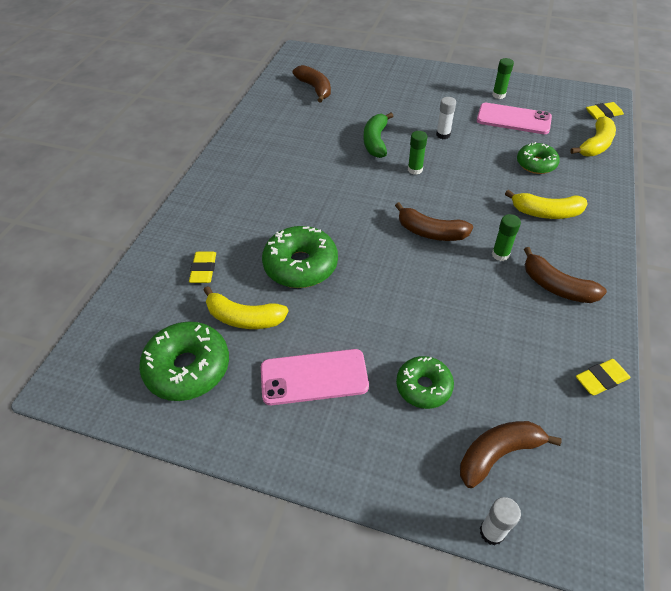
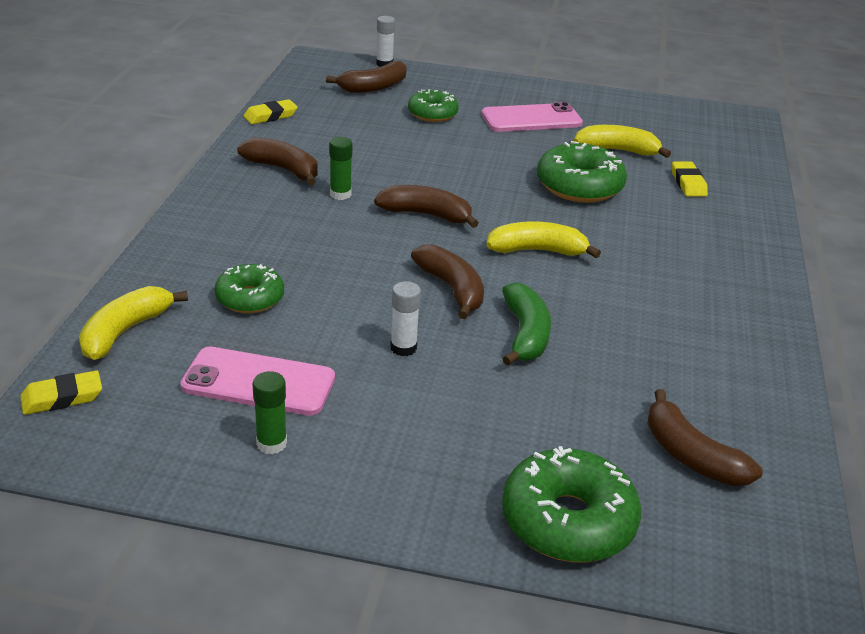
camera: 170 degrees right, 15 degrees down
(188, 368) = (647, 124): green donut -> green donut (568, 521)
(415, 169) = (452, 289): green glue stick -> brown banana
(546, 212) = (263, 235): yellow banana -> yellow banana (537, 250)

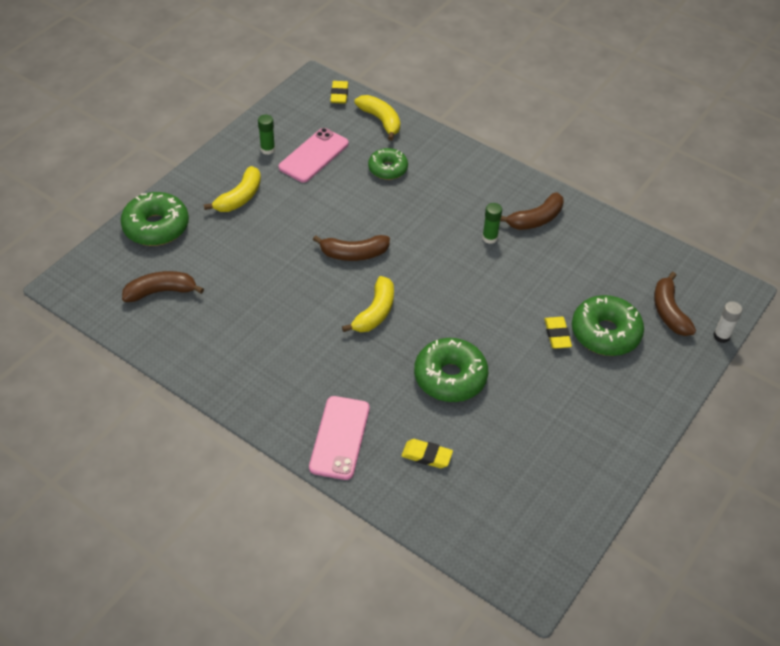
camera: 115 degrees right, 15 degrees up
(270, 116) = (625, 234): yellow eraser -> yellow eraser (557, 335)
(403, 348) = (310, 214): white glue stick -> none
(426, 215) = (445, 272): brown banana -> none
(432, 114) = (605, 333): green donut -> green donut, size x1.58
(525, 334) = (293, 269): green banana -> none
(531, 119) = (577, 399): pink phone -> pink phone (339, 437)
(617, 150) = (499, 434): yellow banana -> yellow banana (240, 197)

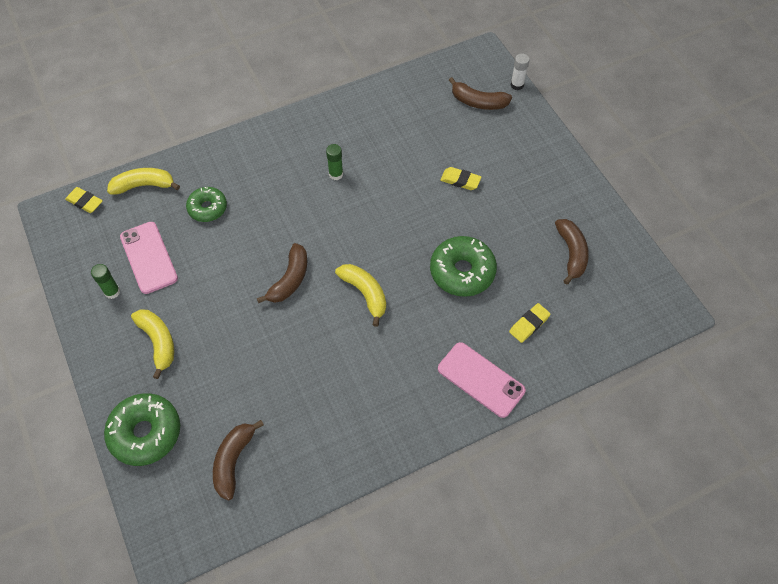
camera: 60 degrees left, 10 degrees up
(536, 219) = (336, 134): brown banana -> brown banana (571, 253)
(605, 333) = (476, 150): green donut -> none

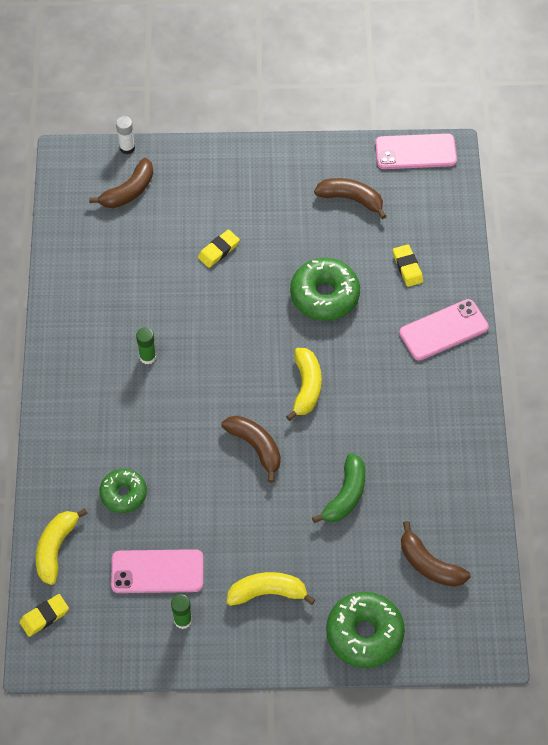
camera: 65 degrees left, 0 degrees up
(274, 365) = (345, 495): none -> green banana
(365, 293) = (306, 387): yellow banana -> yellow banana turned 105 degrees clockwise
(655, 283) = (415, 152): none -> pink phone

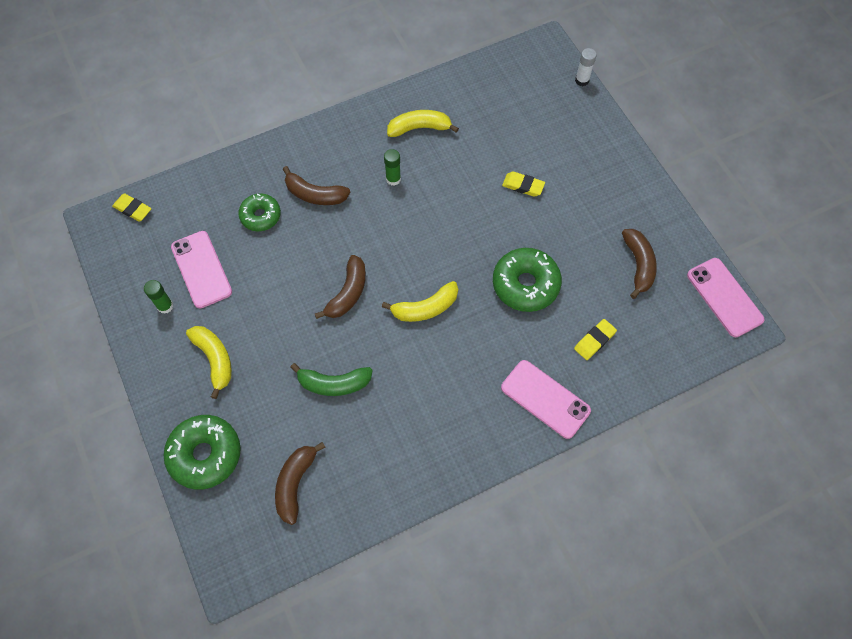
camera: 65 degrees right, 5 degrees up
(56, 548) = (193, 191): yellow banana -> yellow banana (419, 128)
(128, 191) = (541, 99): brown banana -> brown banana (315, 194)

